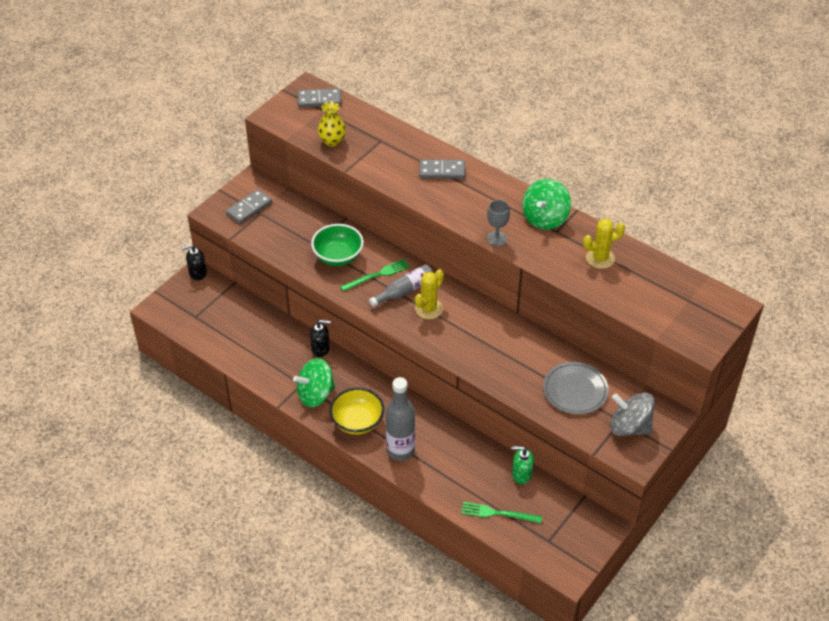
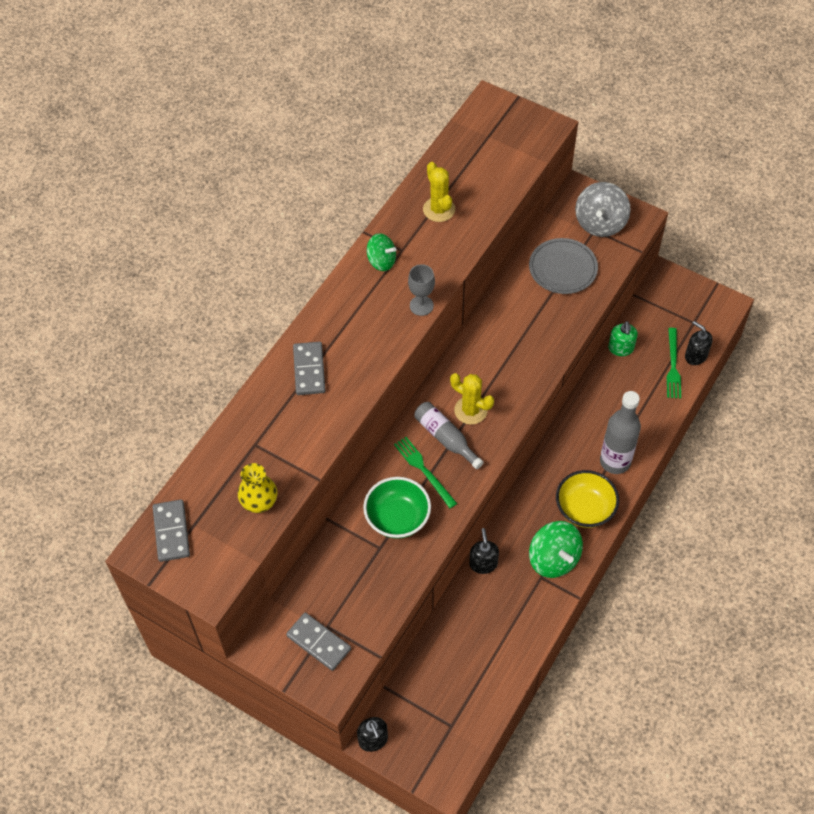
camera: 95 degrees left, 10 degrees up
(508, 535) = (695, 356): none -> black soap dispenser
(545, 218) = (381, 261): green spinning top -> green spinning top, size x0.64

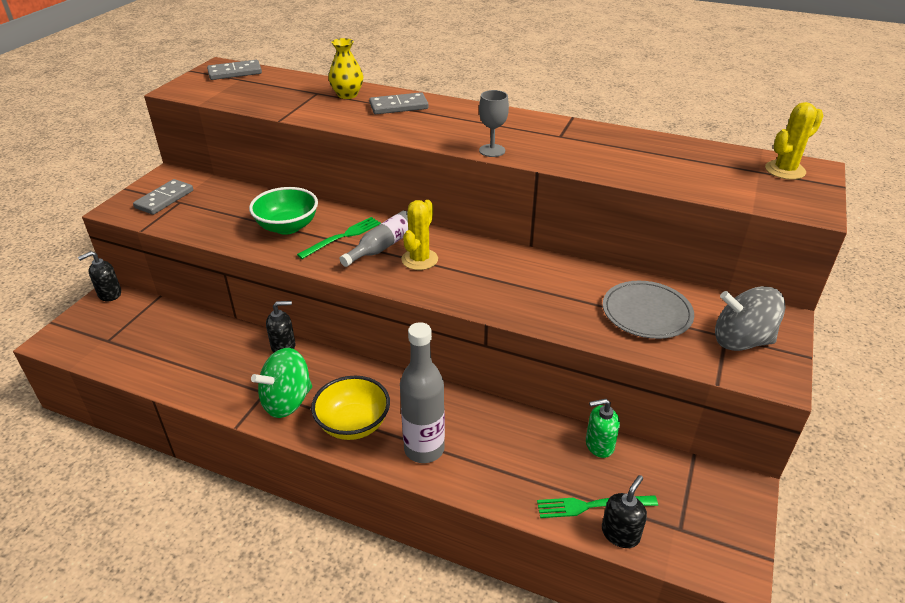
camera: 80 degrees right, 20 degrees down
(259, 502) = (257, 99): yellow vase -> yellow vase (347, 95)
(381, 261) = (540, 127): green spinning top -> none
(439, 209) = (627, 150): yellow cactus -> yellow cactus (785, 170)

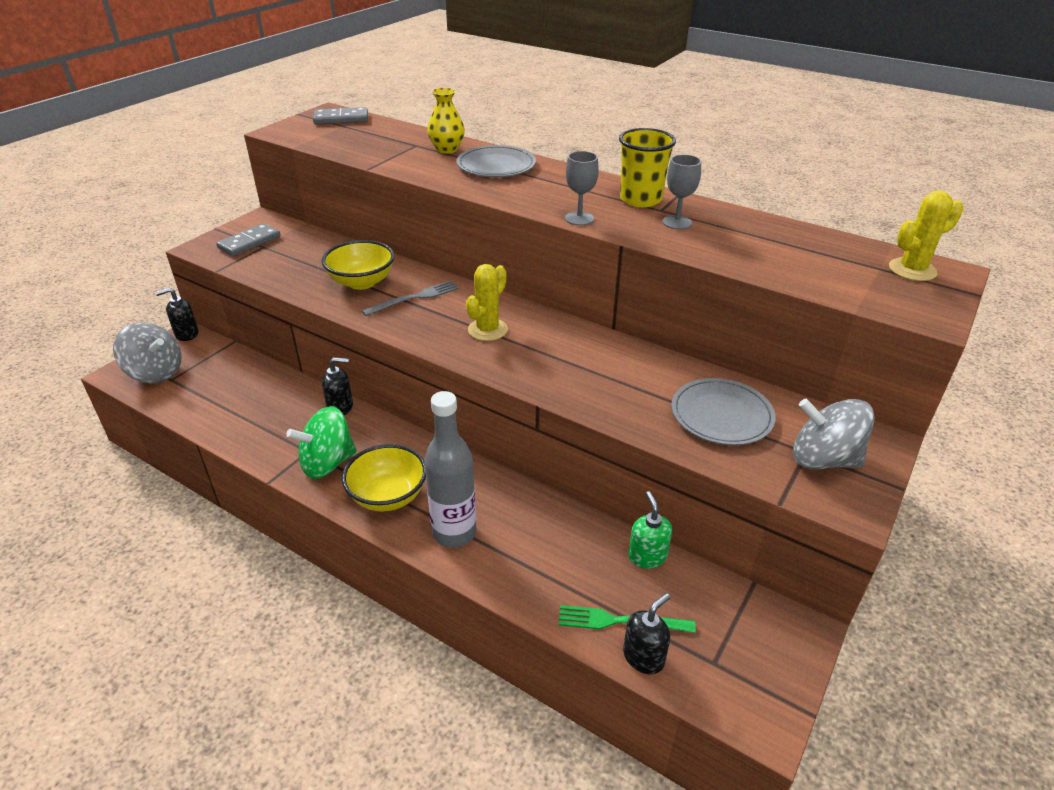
camera: 10 degrees right, 0 degrees up
(89, 336) = (155, 373): none -> grey spinning top
(287, 227) = (362, 282): green bowl -> yellow bowl
(342, 237) = (414, 298): green fork -> grey fork
(382, 247) = (453, 312): grey bottle -> none
(398, 106) = (496, 165): grey domino -> grey plate
(539, 128) = (640, 199): none -> yellow cup
(578, 146) = (677, 222): none -> grey goblet
(599, 445) = (647, 556): green soap dispenser -> green soap dispenser turned 75 degrees clockwise

